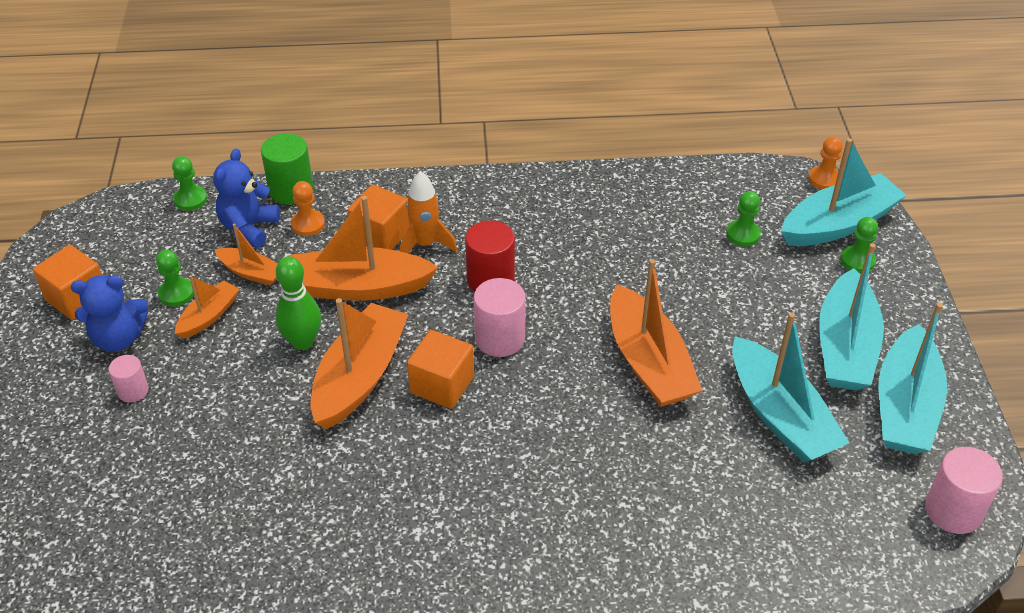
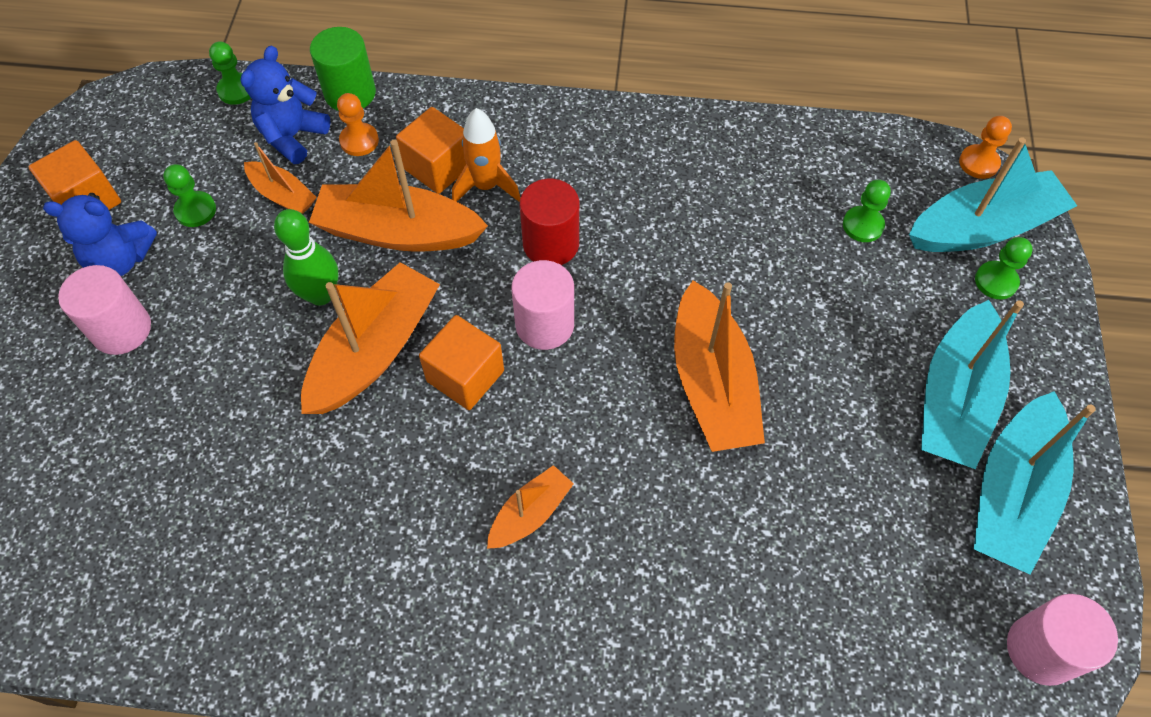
camera: 10 degrees right, 15 degrees up
(133, 390) = (121, 329): pink cylinder -> pink cylinder, size x1.69
(209, 316) = (224, 245): orange boat -> orange boat (530, 513)
(780, 415) = (855, 482): turquoise boat -> none

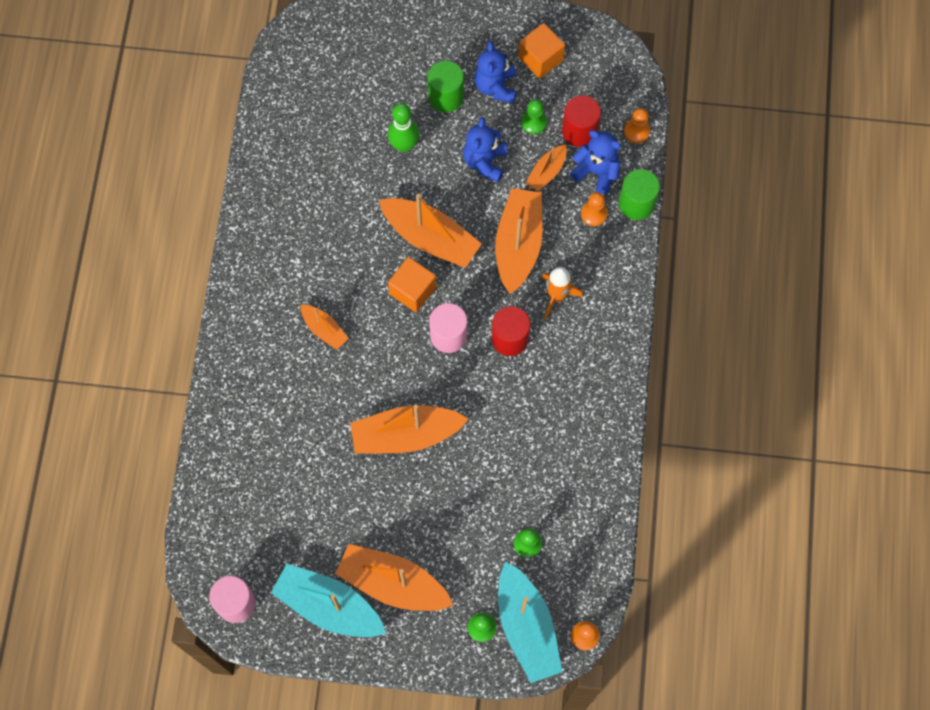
camera: 90 degrees right, 10 degrees up
(121, 329) = (446, 97): pink cylinder -> green cylinder
(222, 155) = (579, 131): none -> red cylinder
(237, 90) = (636, 131): green pawn -> orange pawn
(251, 275) = (485, 162): none -> blue teddy bear
(320, 294) = (470, 203): green bowling pin -> green bowling pin (404, 145)
(438, 167) = (572, 265): orange cube -> none
(955, 399) = (393, 583): turquoise boat -> orange boat

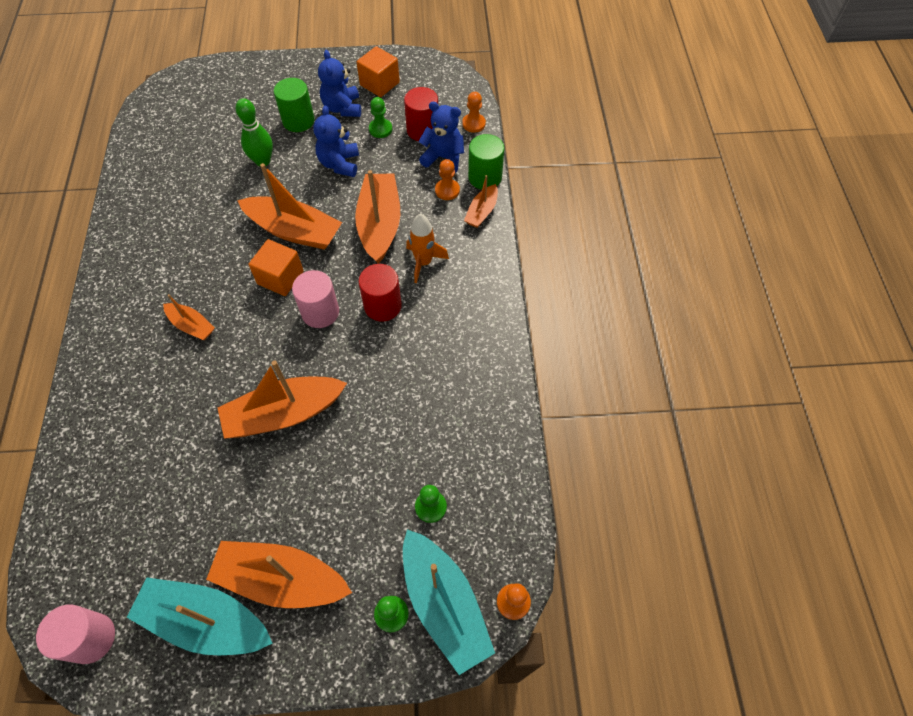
camera: 10 degrees left, 10 degrees down
(547, 172) = (398, 164): orange boat -> orange boat (482, 212)

